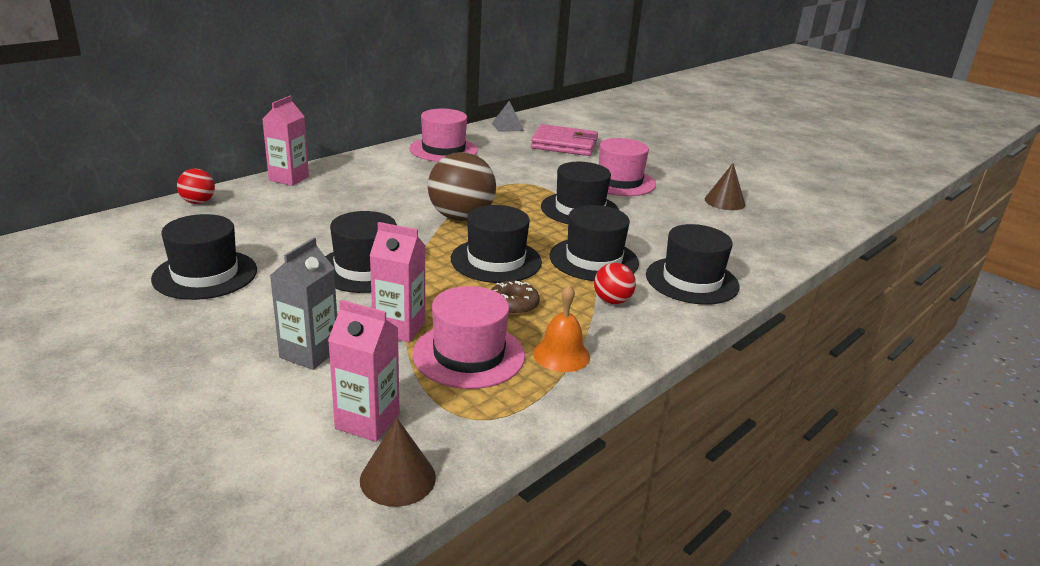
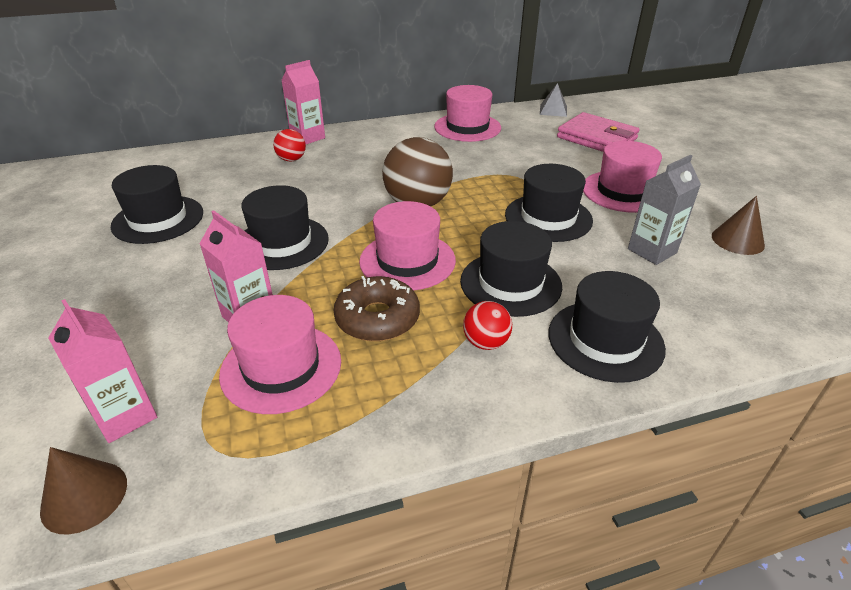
camera: 30 degrees right, 10 degrees up
(198, 202) = (219, 149): red ball -> red ball (291, 159)
(309, 353) = (154, 322): grey carton -> grey carton (652, 251)
(496, 260) = (407, 261): black hat -> pink hat
(513, 305) = (377, 318): brown donut -> brown donut, size x1.54
(561, 355) = (370, 397): orange bell -> none

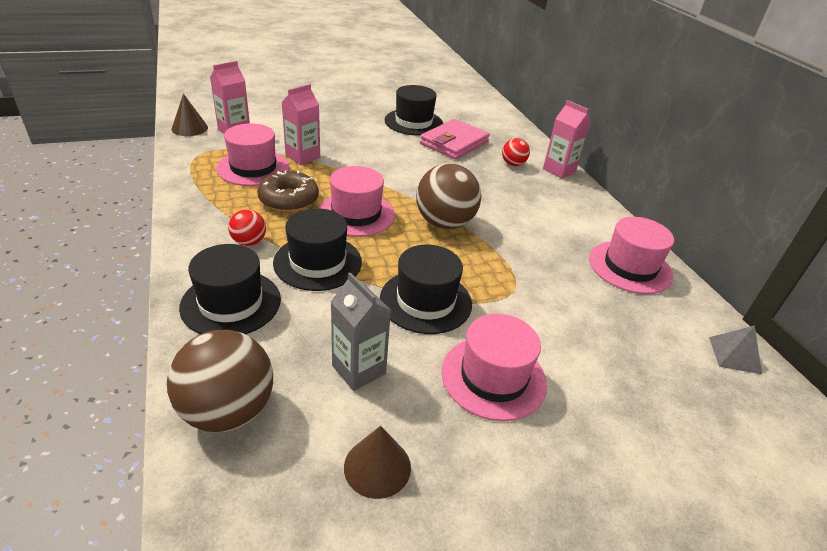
camera: 85 degrees right, 0 degrees up
(282, 242) = (384, 164): black hat -> none
(597, 138) = (653, 386): pink wallet -> pink wallet (454, 143)
(743, 319) = (228, 411): none -> brown ball

